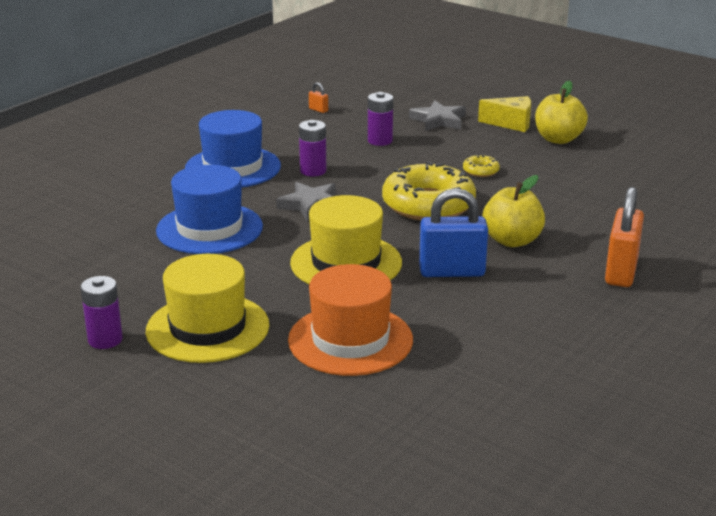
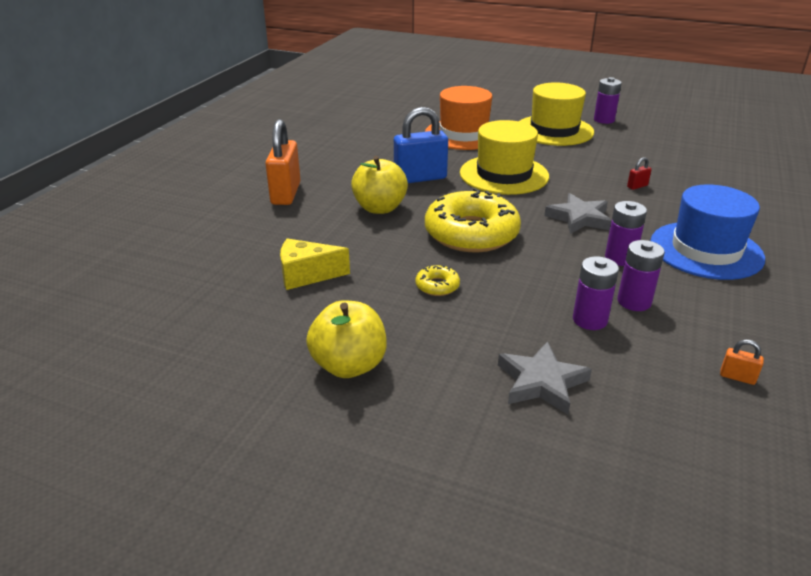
camera: 165 degrees right, 5 degrees up
(209, 229) = (637, 186): blue hat -> red padlock
(336, 146) = (634, 302): none -> purple battery
(511, 123) = (427, 394): yellow cheese -> yellow cheese (306, 275)

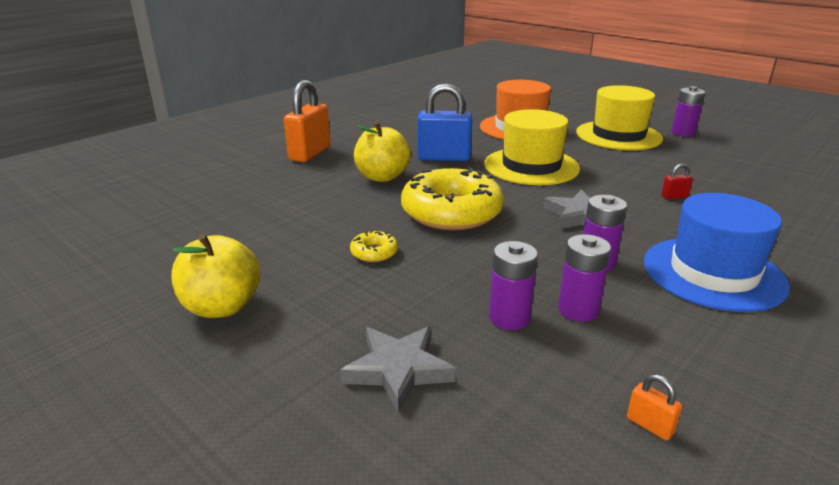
camera: 20 degrees right, 5 degrees down
(306, 275) = (262, 221): yellow cheese -> none

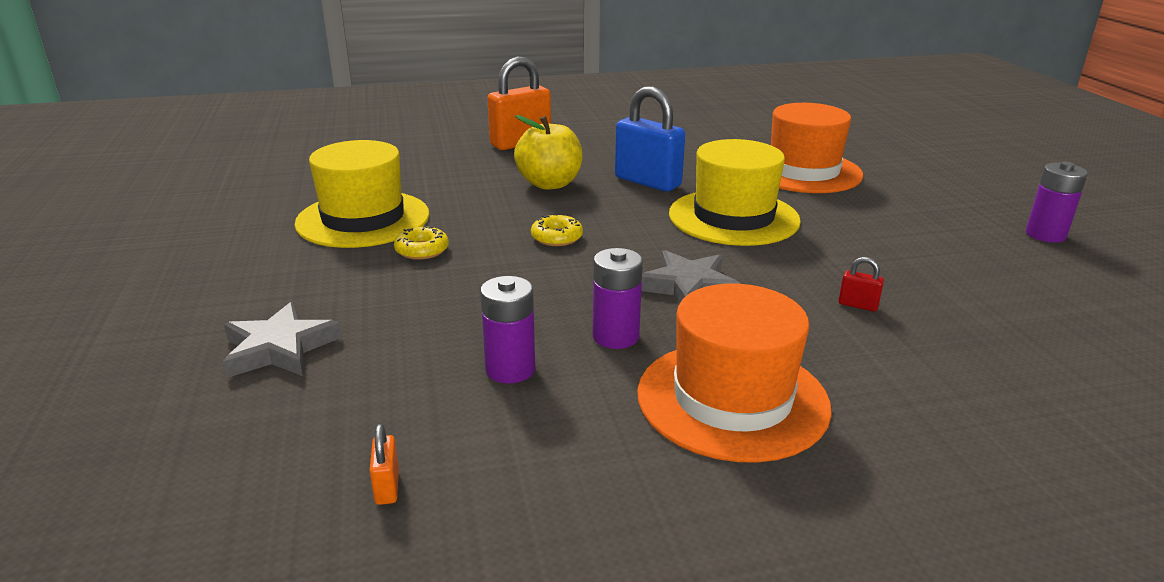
camera: 35 degrees right, 0 degrees up
(222, 307) = (245, 251): yellow apple -> none
(451, 212) = (557, 237): yellow donut -> yellow donut, size x0.42
(509, 318) = (435, 349): purple battery -> none
(618, 135) = (929, 213): yellow hat -> yellow hat (363, 219)
(713, 273) = (732, 399): blue hat -> orange hat

